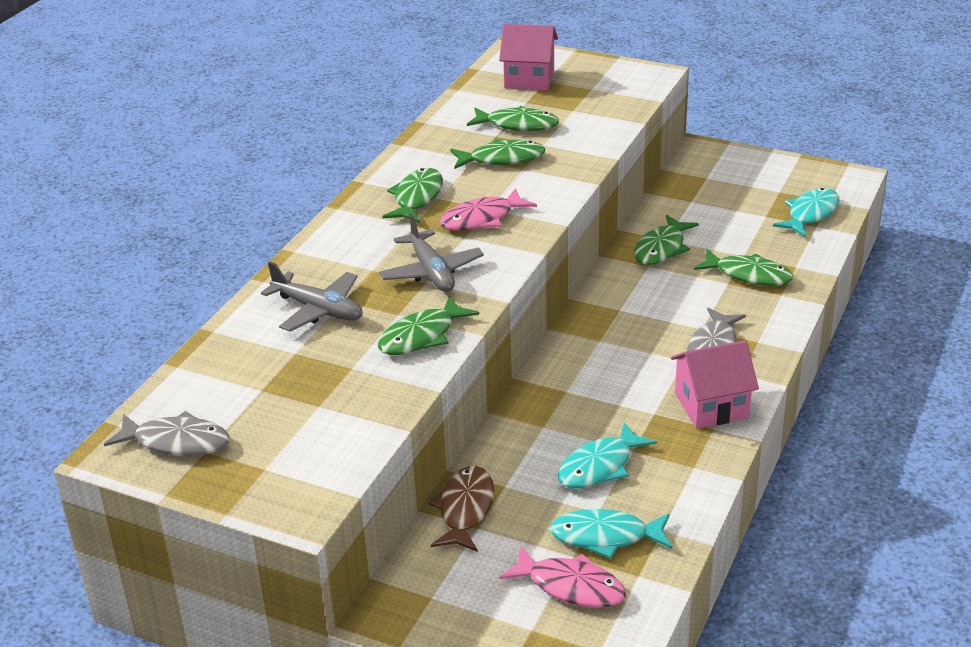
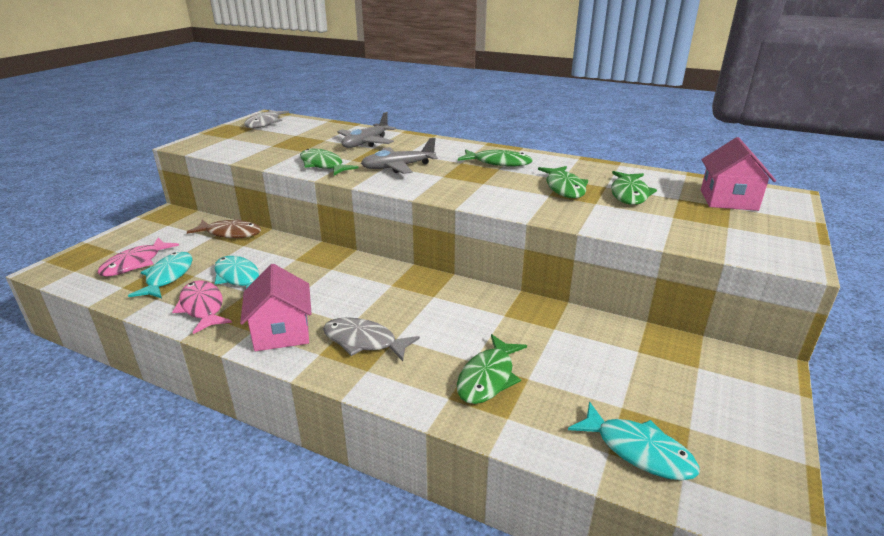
camera: 90 degrees right, 5 degrees down
(482, 219) = (467, 181): pink fish -> pink fish (202, 307)
(661, 248) = (535, 324): green fish -> none

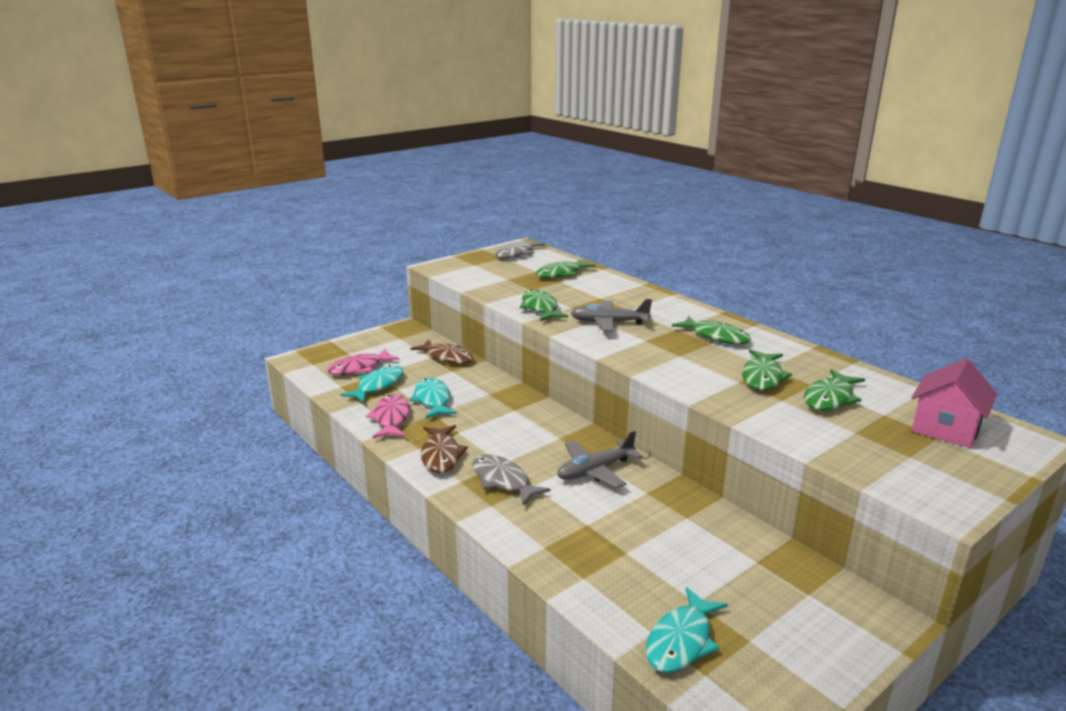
camera: 25 degrees right, 5 degrees down
(282, 332) = (441, 455): pink house -> brown fish
(366, 143) = (597, 291): grey plane -> grey plane (595, 471)
(488, 377) = (590, 541): green fish -> green fish (561, 274)
(638, 450) = (681, 640): turquoise fish -> turquoise fish turned 60 degrees clockwise

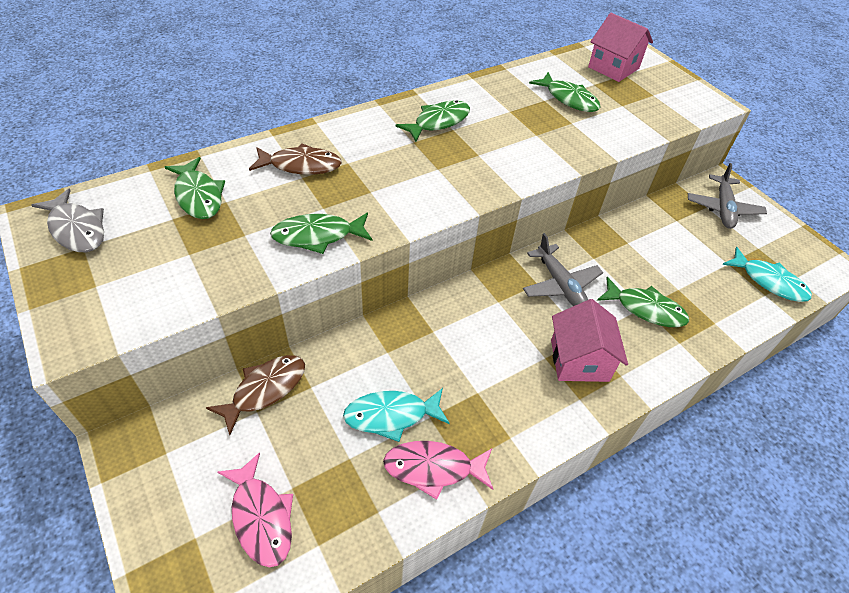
camera: 85 degrees left, 25 degrees up
(378, 386) = (332, 487): turquoise fish -> none
(441, 455) = (528, 414): brown fish -> brown fish (301, 165)
(503, 481) = (579, 360): grey fish -> pink house
(609, 323) = (383, 185): grey plane -> grey plane (723, 208)
(762, 377) = (529, 120): green fish -> green fish (645, 309)

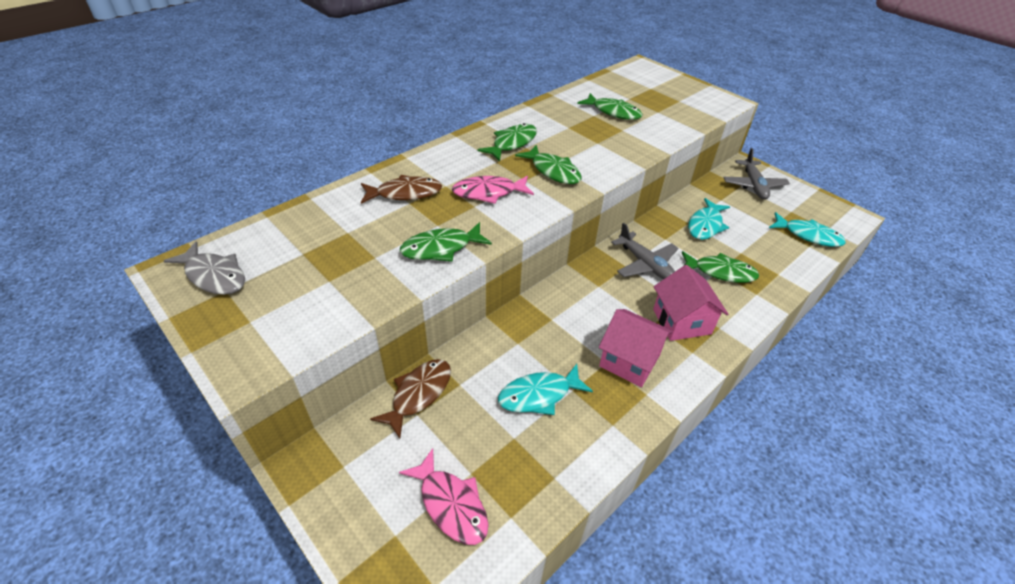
camera: 10 degrees left, 5 degrees down
(198, 196) = (320, 231): green fish -> green fish (553, 171)
(433, 468) = (590, 432): pink fish -> pink fish (489, 193)
(613, 68) = (640, 84): pink house -> pink house (629, 360)
(647, 249) = (705, 225): none -> turquoise fish

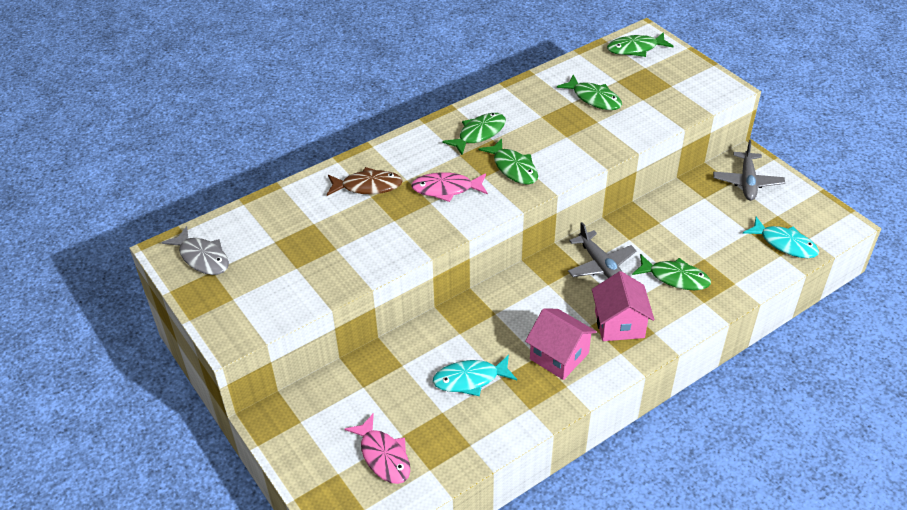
camera: 10 degrees right, 0 degrees up
(418, 394) = (366, 371): brown fish -> none
(441, 248) = (394, 243): green fish -> green fish (635, 49)
(705, 225) = (677, 226): turquoise fish -> none

